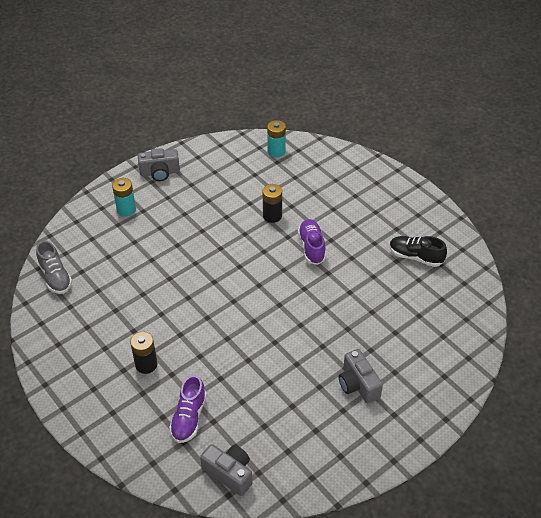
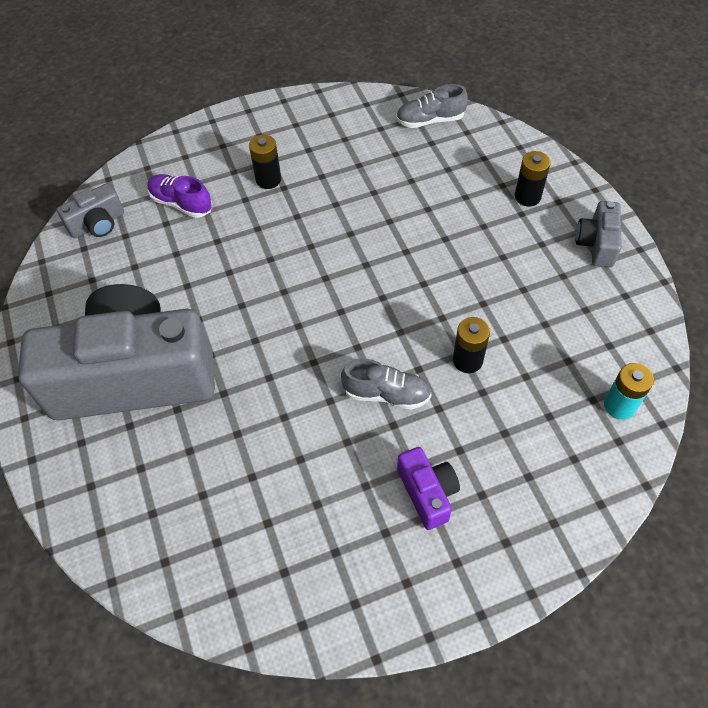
camera: 110 degrees right, 10 degrees up
(126, 210) = (527, 197): turquoise battery -> black battery
(311, 247) = (386, 394): purple shoe -> grey shoe
(358, 384) = (134, 376): grey camera -> grey camera, size x2.48
(365, 216) = (427, 493): none -> purple camera
(415, 257) = (313, 537): black shoe -> none

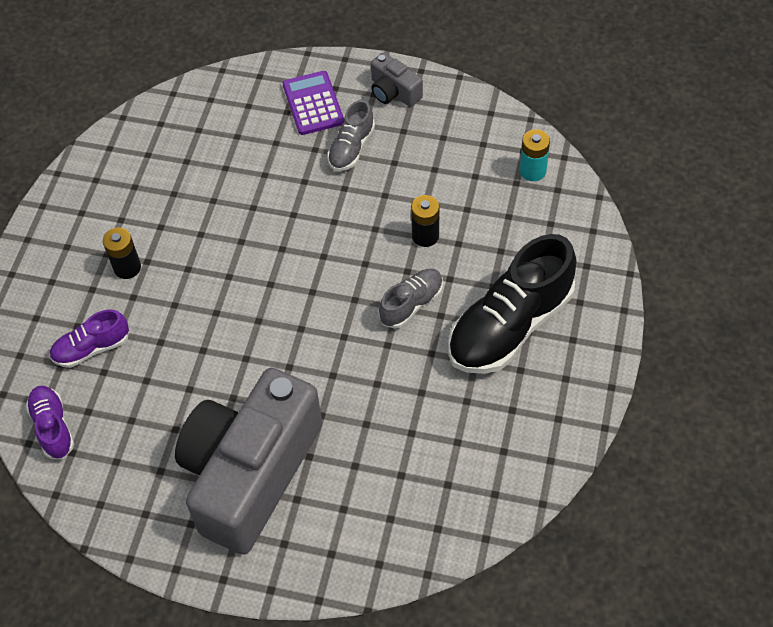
camera: 55 degrees left, 0 degrees up
(98, 224) = (53, 427): grey camera -> purple shoe
(427, 493) = (510, 326): purple camera -> black shoe
(430, 120) = (173, 115): grey shoe -> grey shoe (351, 148)
(527, 197) = (313, 104): black battery -> purple calculator

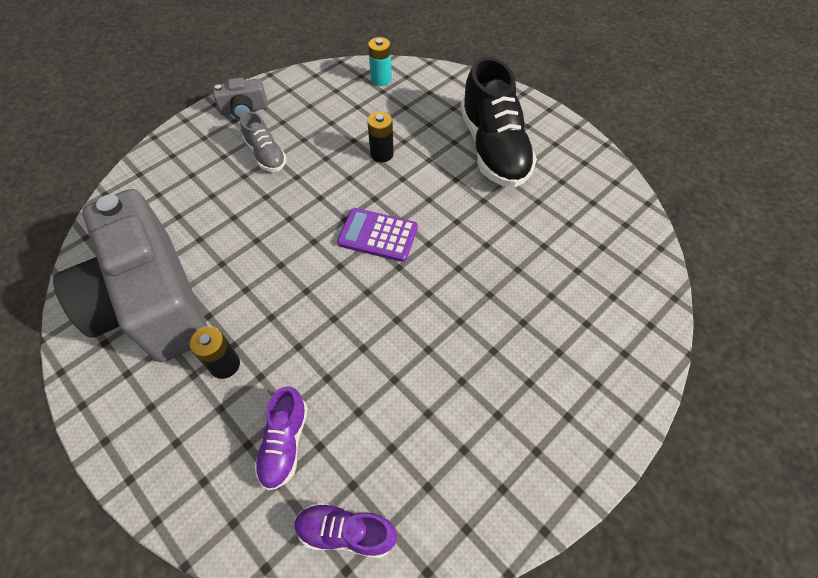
camera: 60 degrees left, 0 degrees up
(250, 473) = (513, 374): grey camera -> grey camera (152, 301)
(313, 104) = (202, 156): purple calculator -> purple calculator (378, 235)
(411, 304) = (433, 190): grey shoe -> none

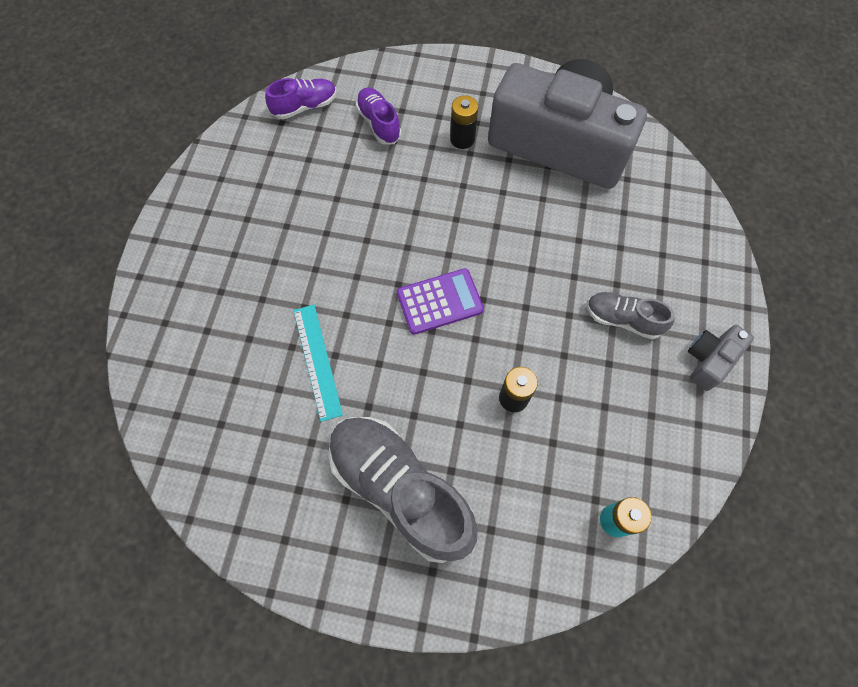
camera: 145 degrees right, 10 degrees up
(493, 149) = (400, 489): black shoe -> grey shoe
(503, 247) = (317, 361): none -> turquoise ruler

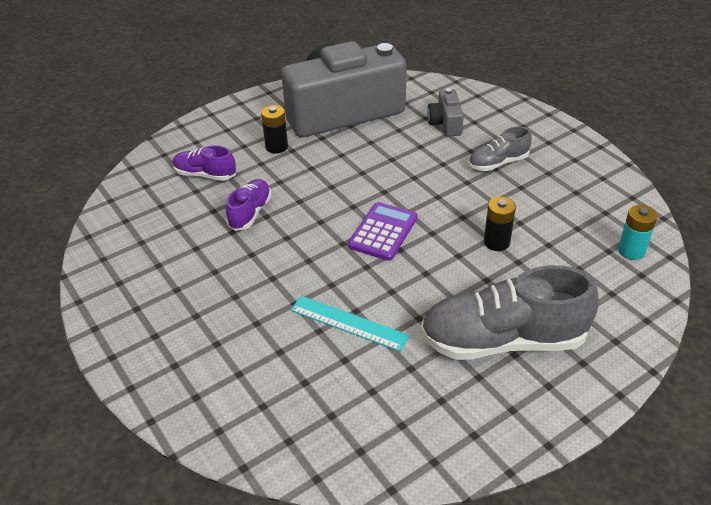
camera: 45 degrees left, 25 degrees down
(305, 106) = (132, 201): purple shoe -> purple shoe (250, 213)
(709, 360) = (565, 148): grey camera -> grey camera (445, 123)

